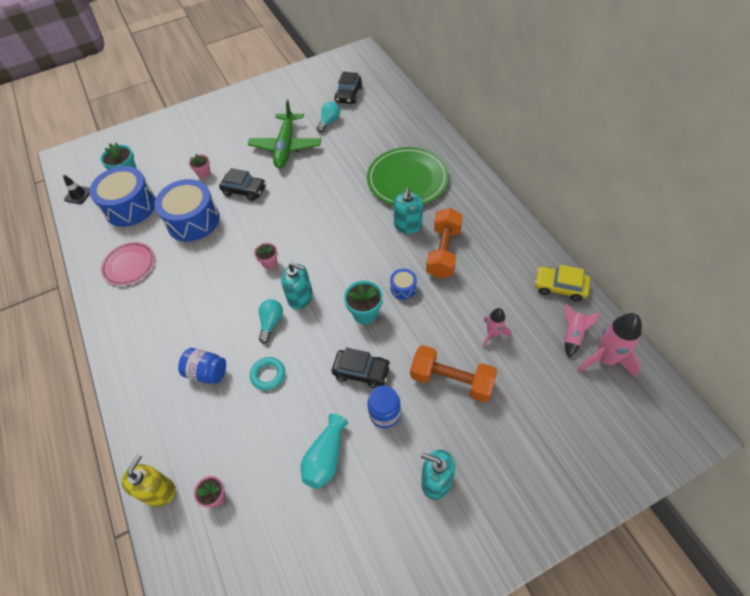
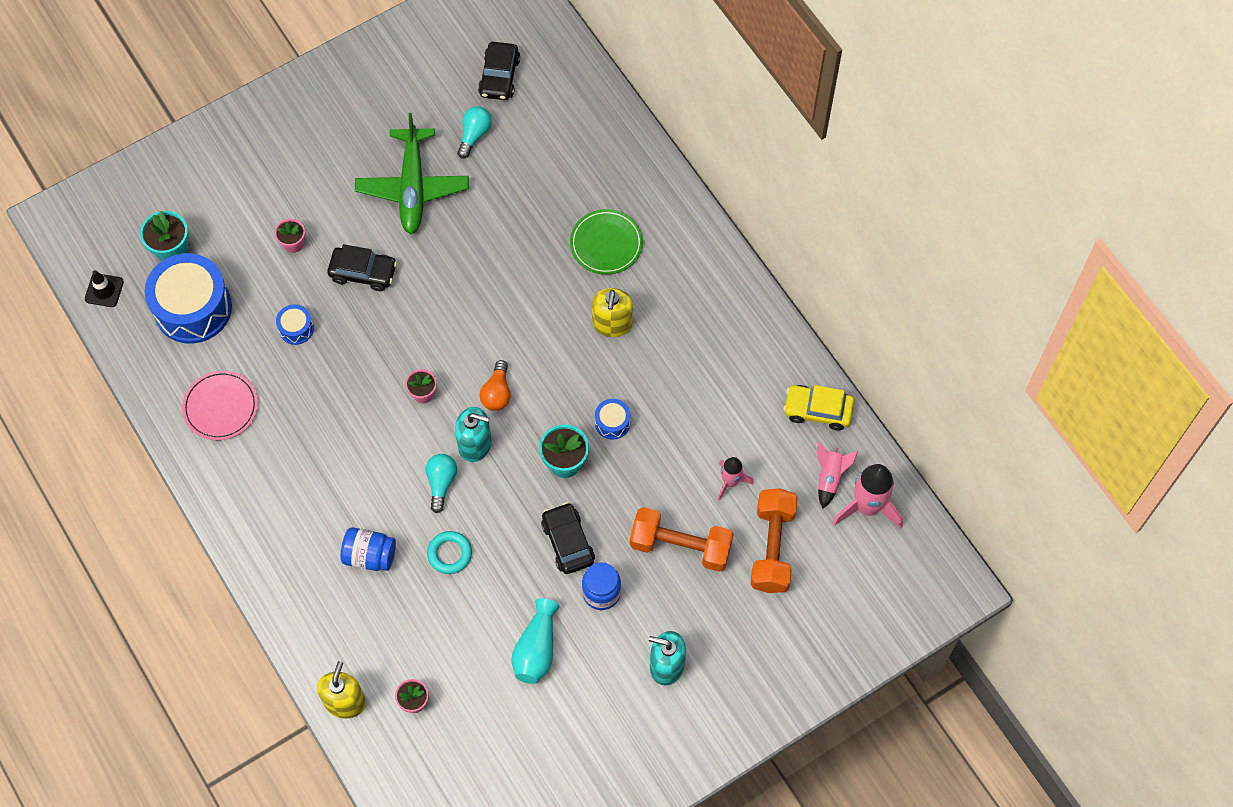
camera: 10 degrees left, 10 degrees up
(193, 220) = (296, 328): blue drum -> blue drum, size x0.45
(321, 265) = (497, 393): none -> orange light bulb
(361, 372) = (568, 542): black car -> black car turned 120 degrees counterclockwise
(407, 179) = (606, 243): green plate -> green plate, size x0.61
(408, 225) = (612, 323): turquoise soap dispenser -> yellow soap dispenser
(443, 252) = (664, 364): orange dumbbell -> orange dumbbell (772, 547)

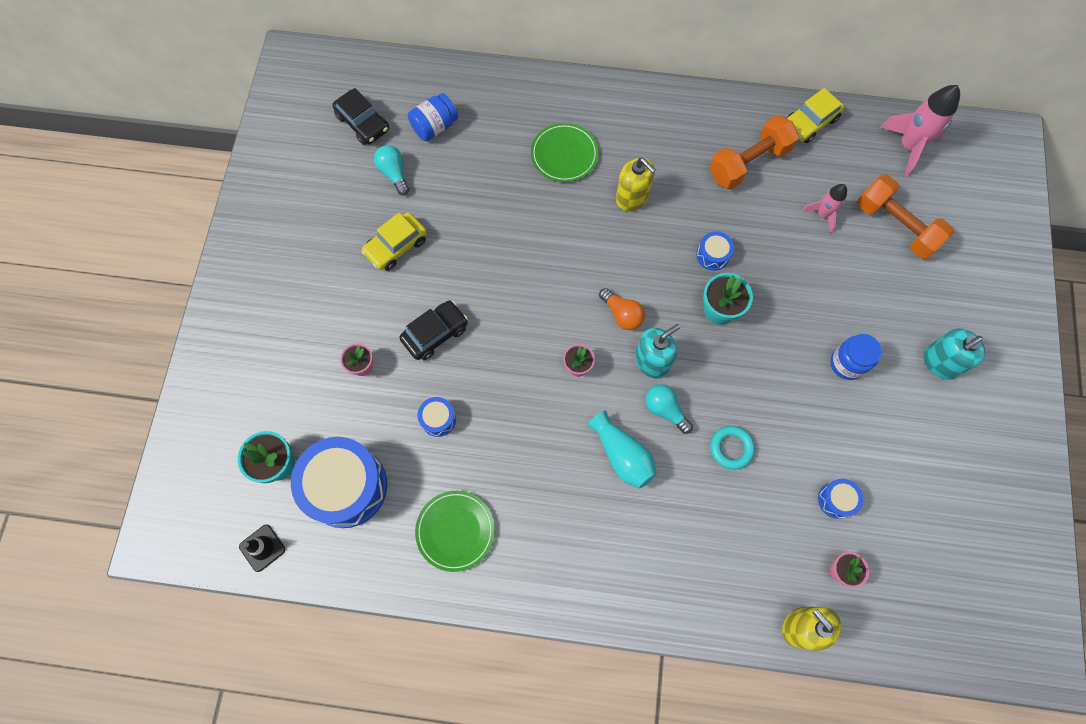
camera: 50 degrees left, 5 degrees up
(221, 407) = (455, 531): pink plate -> green plate
(370, 555) = (685, 510): blue jar -> blue jar (435, 126)
(412, 187) = (396, 246): green plane -> yellow car
(471, 661) = (836, 500): none -> blue drum
(536, 649) = (860, 444): turquoise vase -> turquoise vase (622, 455)
(568, 542) = (787, 356): black car -> none
(680, 546) = (849, 283): orange dumbbell -> orange dumbbell (748, 163)
(830, 477) = (868, 152): pink rocket -> none

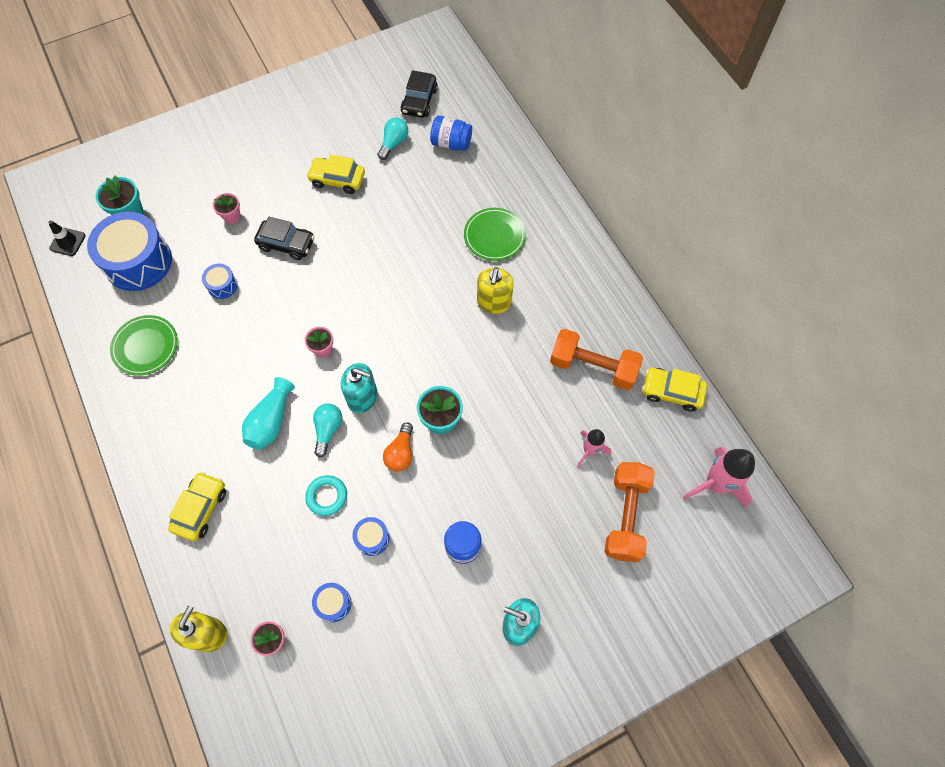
camera: 55 degrees right, 5 degrees down
(622, 314) = (387, 354): orange light bulb -> orange light bulb (401, 453)
(672, 569) = (200, 509): none -> yellow car
(712, 255) = (487, 388): blue drum -> blue drum (372, 538)

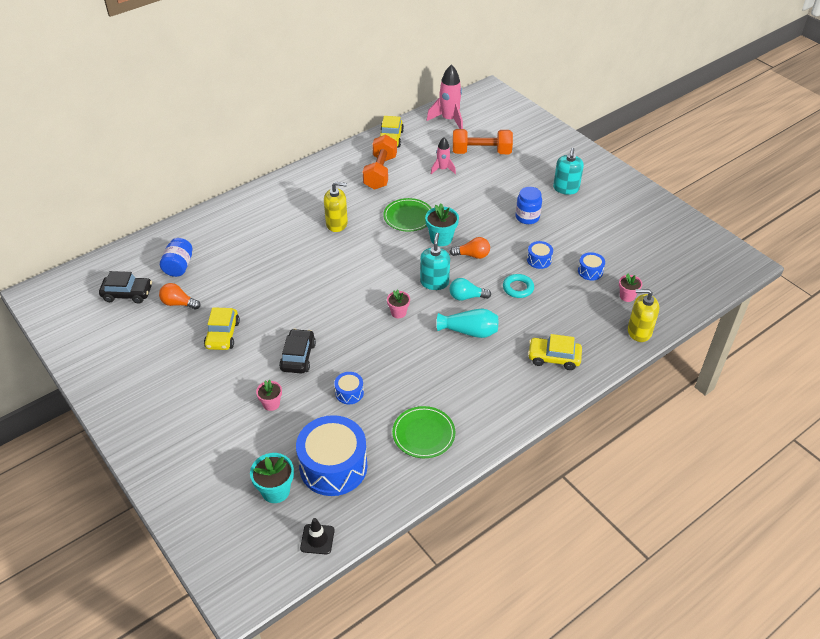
camera: 100 degrees left, 20 degrees down
(394, 143) = (178, 303): turquoise light bulb -> orange light bulb
(494, 236) = (275, 230): green plate -> green plate (408, 217)

